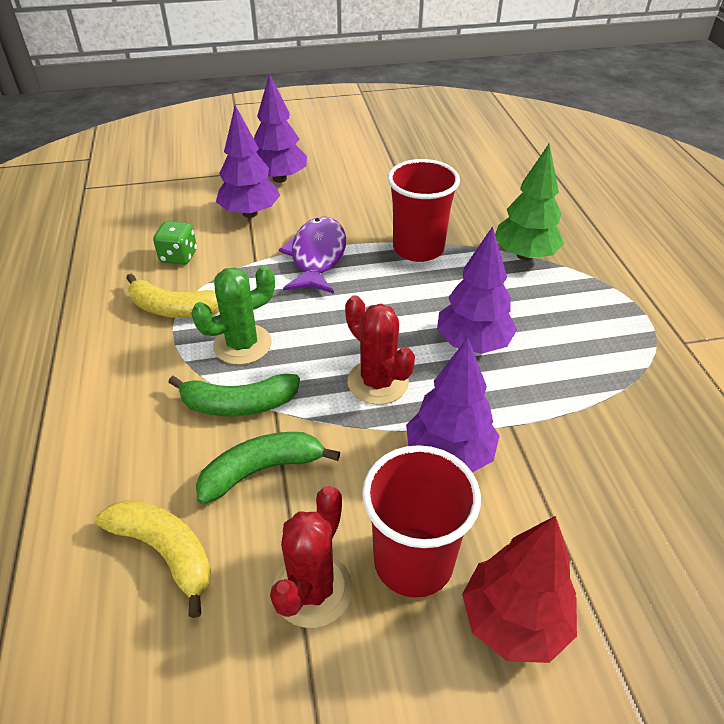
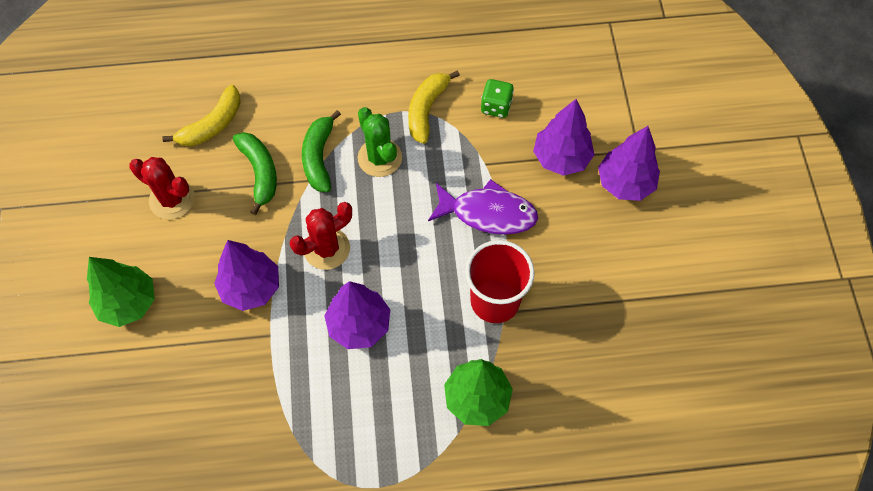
camera: 95 degrees right, 20 degrees up
(413, 561) = (177, 254): red cup -> none
(514, 621) = (128, 303): red tree -> green tree

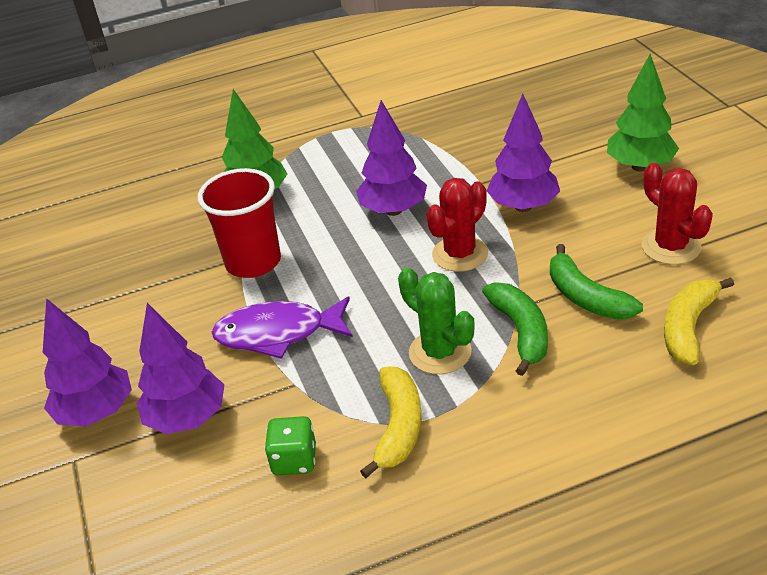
camera: 170 degrees right, 25 degrees down
(172, 199) = (671, 247): red cactus -> red cactus turned 45 degrees clockwise

